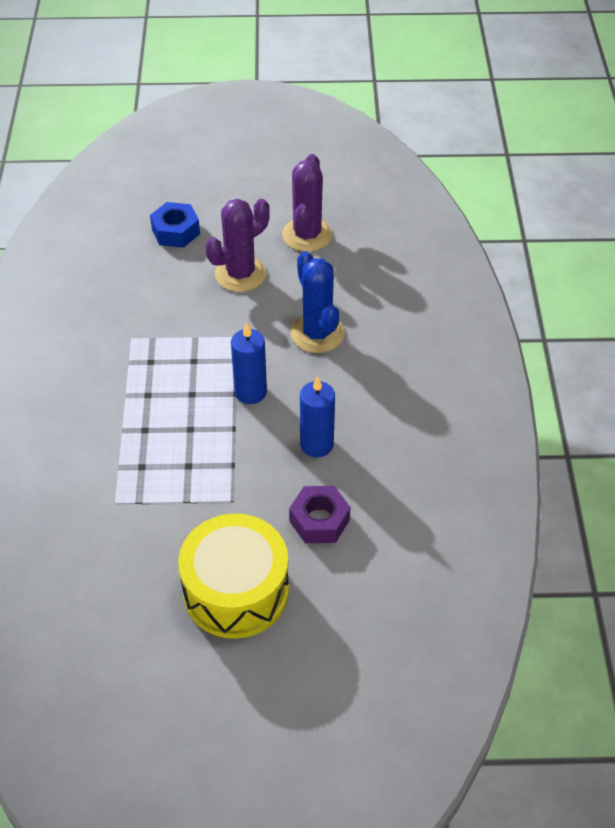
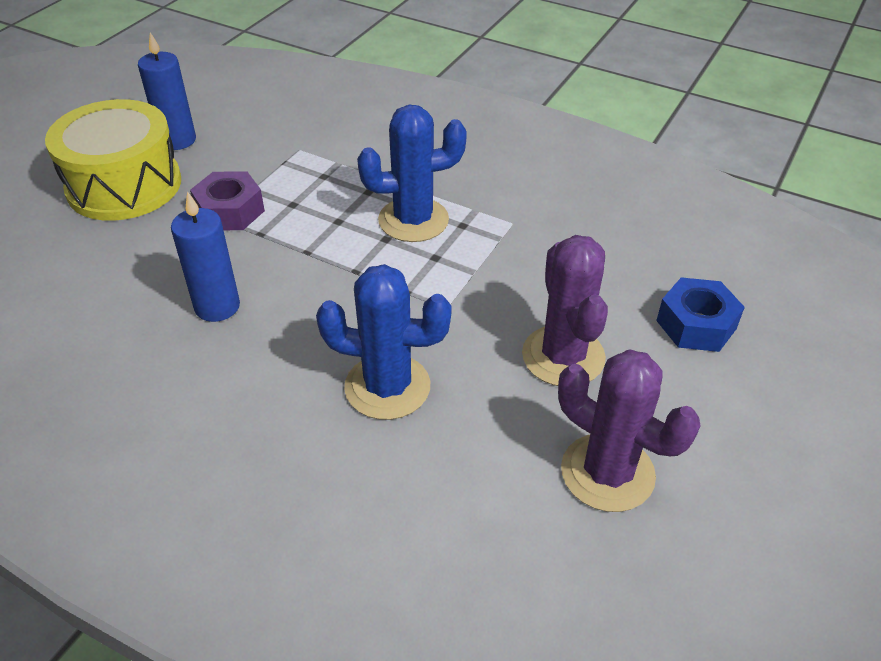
camera: 120 degrees right, 5 degrees down
(161, 389) = (413, 220): none -> blue cactus
(250, 392) = (345, 284): blue candle -> blue candle (177, 140)
(319, 520) = (125, 266): purple nut -> purple nut (230, 211)

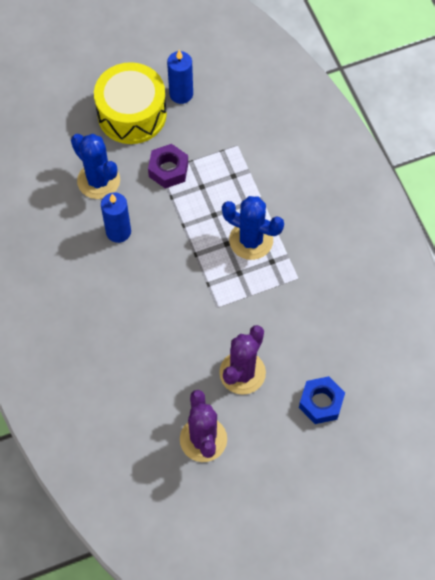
camera: 40 degrees right, 20 degrees up
(387, 387) = (154, 331): blue cactus -> blue cactus (98, 180)

